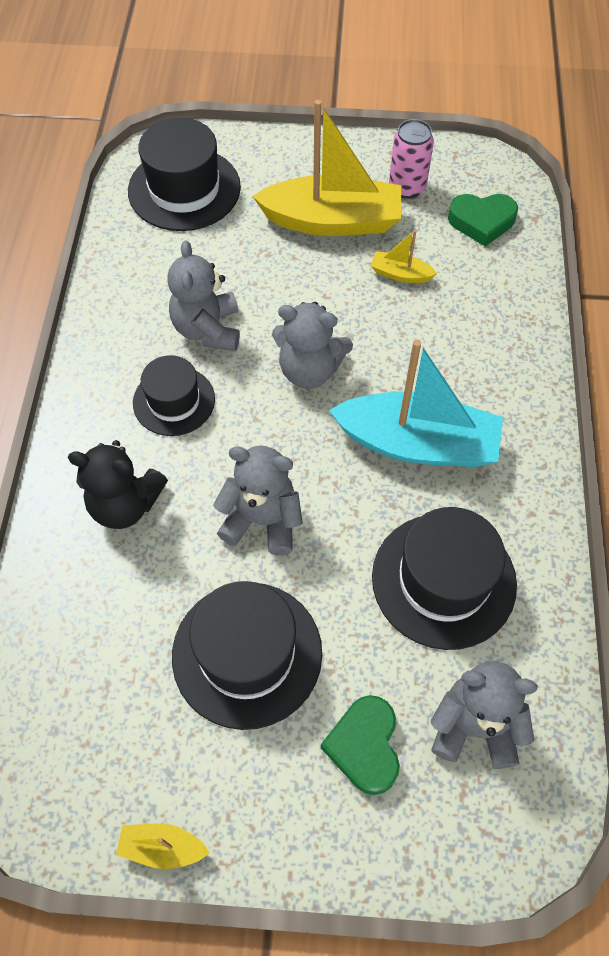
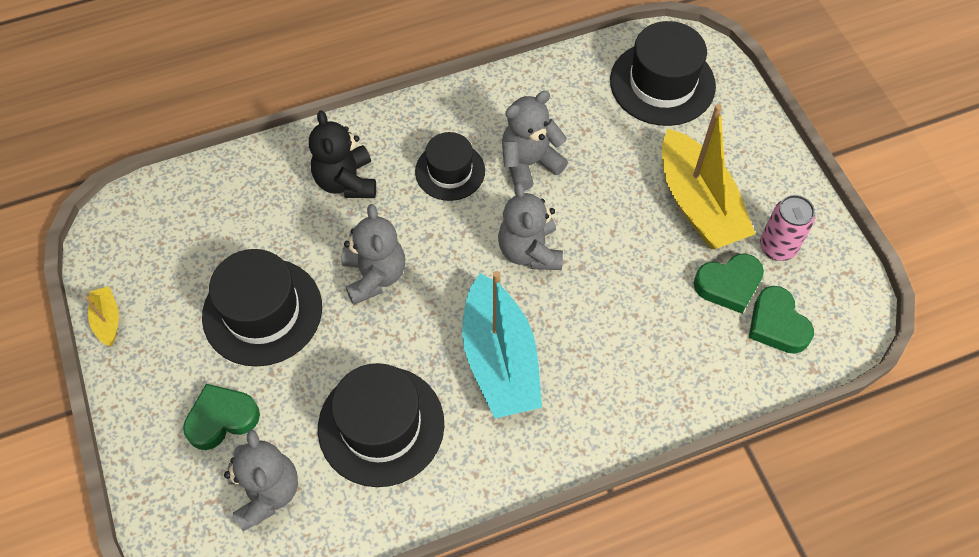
camera: 65 degrees right, 0 degrees up
(400, 274) = (671, 280): yellow boat -> none
(426, 236) = (728, 285): none -> green heart

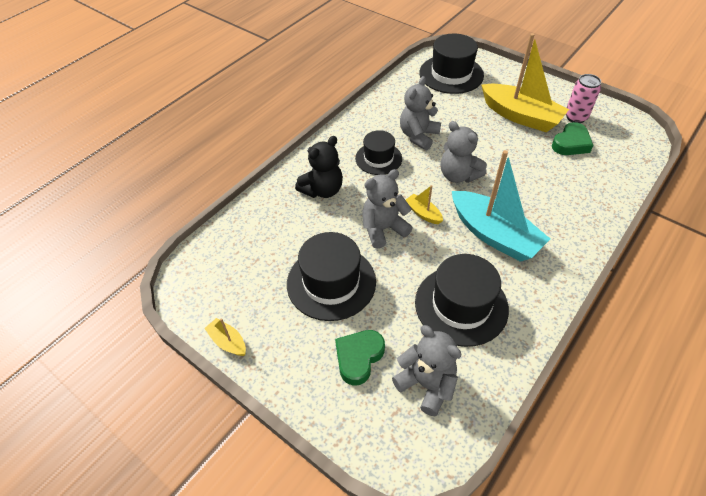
camera: 30 degrees left, 10 degrees down
(346, 181) = (322, 190): black teddy bear -> black teddy bear turned 90 degrees counterclockwise
(374, 276) = (383, 229): grey teddy bear -> grey teddy bear turned 75 degrees counterclockwise
(439, 281) = (423, 213): none -> yellow boat
(777, 324) = (610, 149): green heart -> none

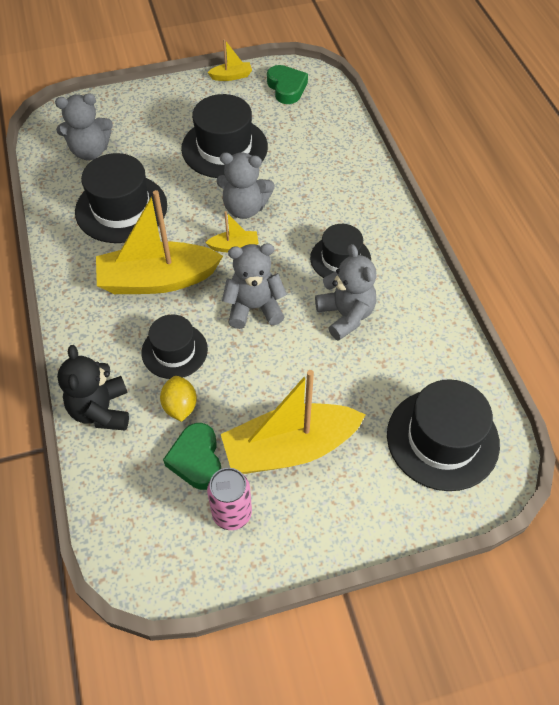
camera: 125 degrees right, 5 degrees up
(322, 190) = (334, 193): black teddy bear -> black teddy bear (101, 410)
(358, 358) = (147, 130): green heart -> green heart (286, 88)
(383, 229) = (245, 208): grey teddy bear -> grey teddy bear turned 90 degrees clockwise
(494, 235) = (157, 280): turquoise boat -> yellow boat
(529, 192) = (174, 351): none -> black hat
(555, 167) = (180, 406): none -> yellow lemon

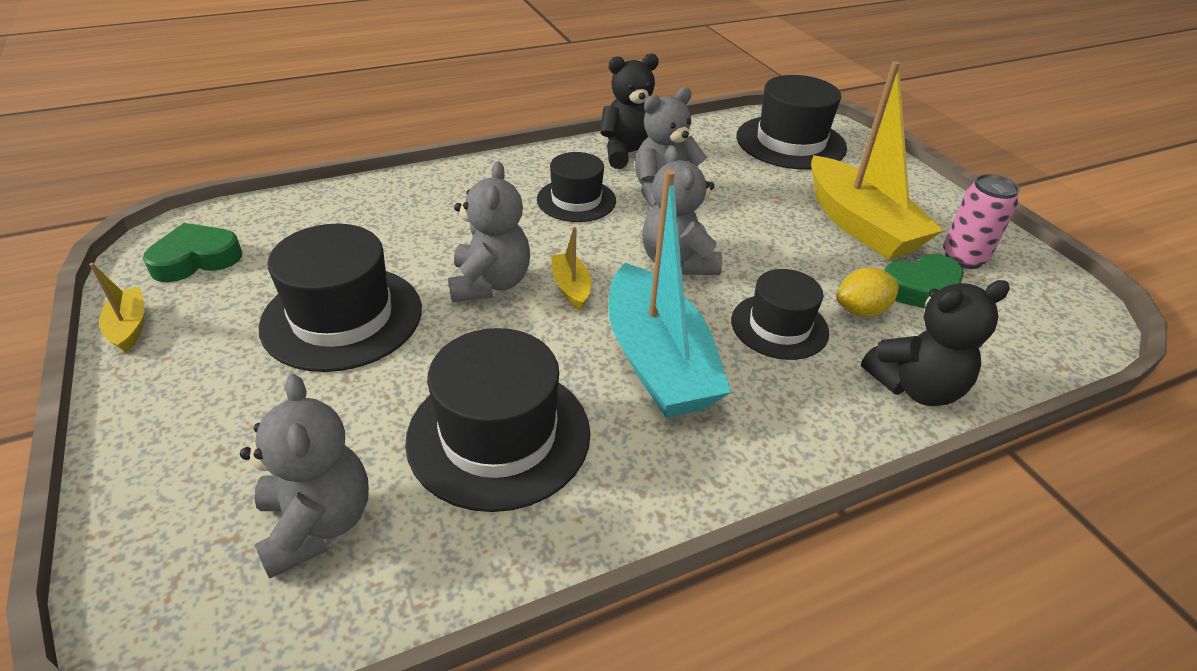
camera: 100 degrees left, 15 degrees down
(157, 280) = (657, 361): yellow boat -> turquoise boat
(414, 302) = (630, 154): none -> black teddy bear

